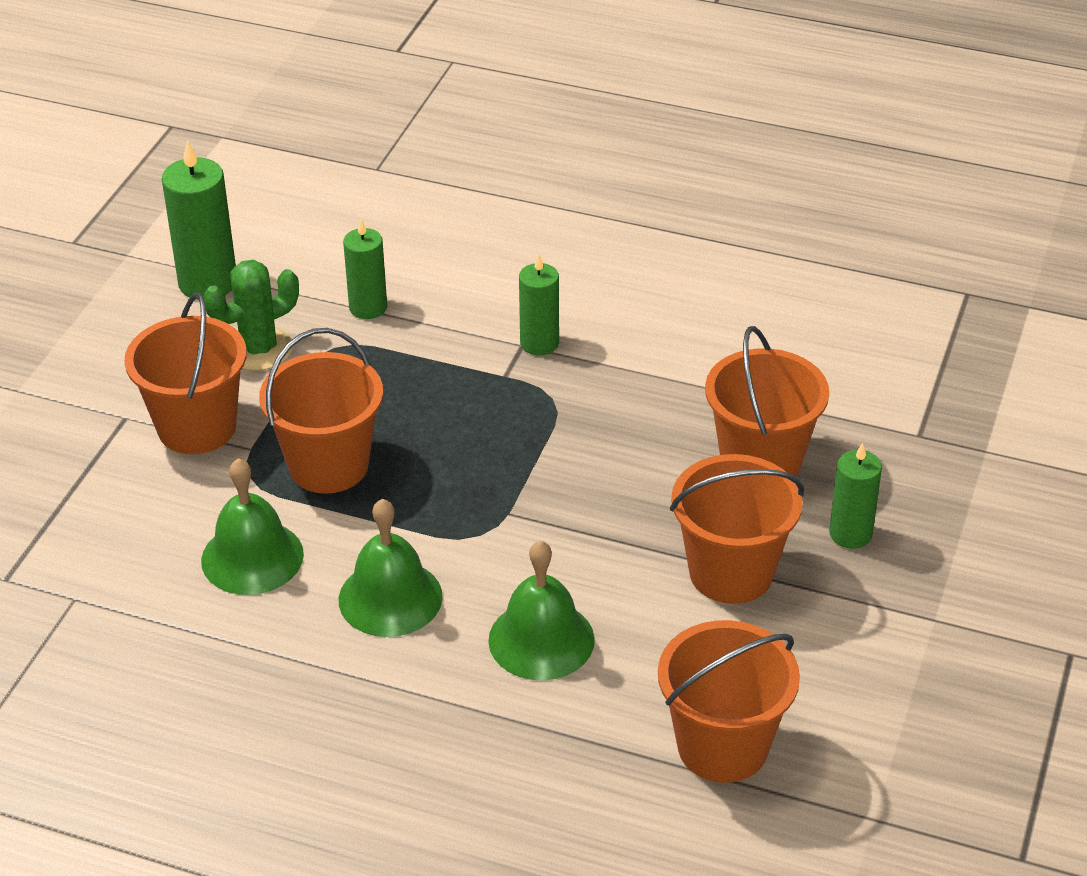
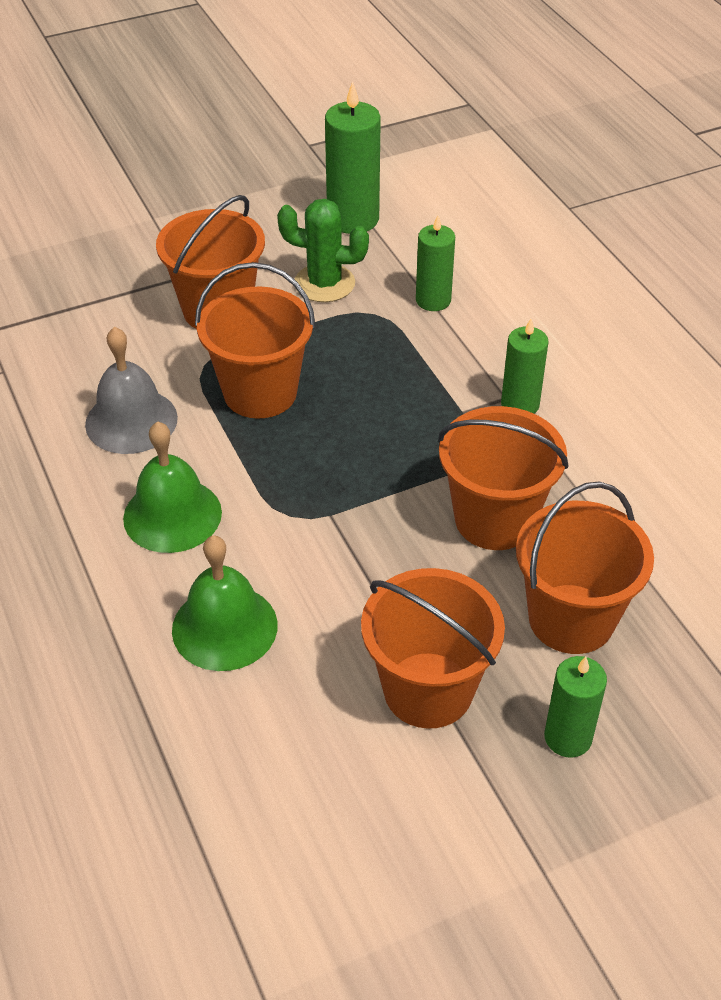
camera: 45 degrees right, 5 degrees up
(252, 557) = (131, 421): green bell -> grey bell
(722, 746) = (234, 825): orange bucket -> orange bucket (494, 519)

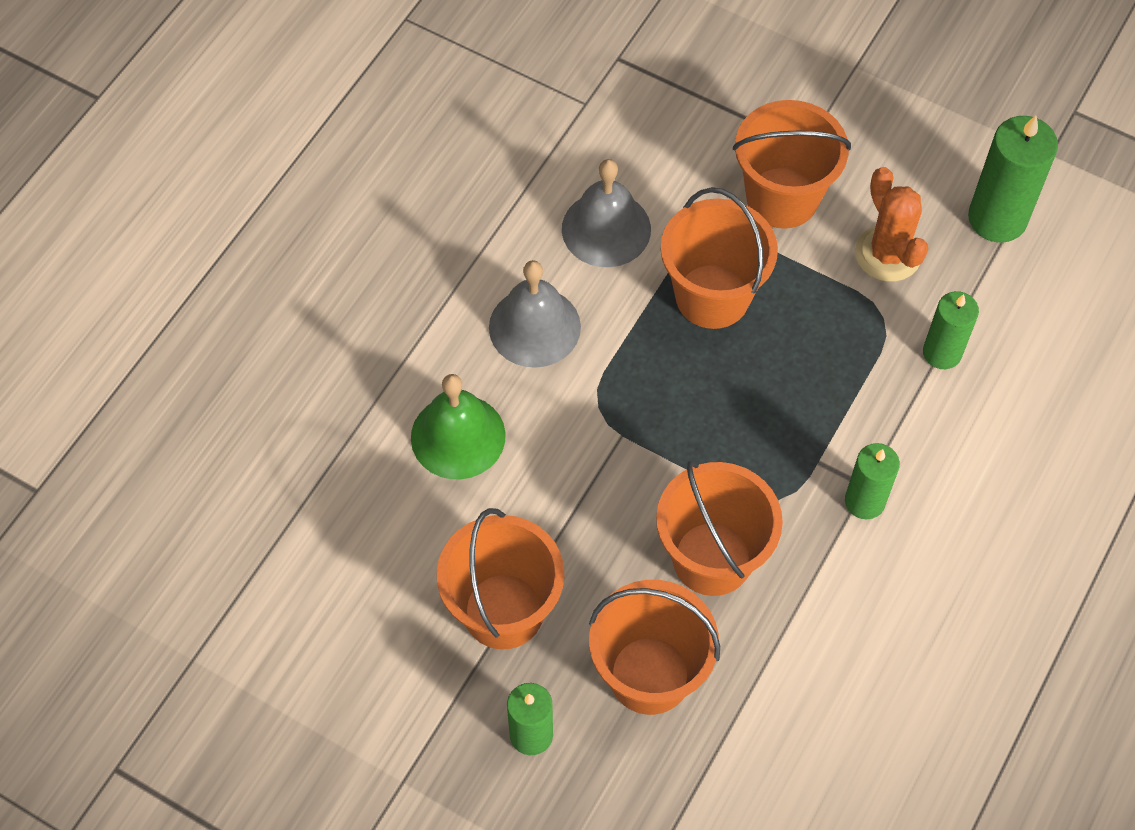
camera: 55 degrees right, 15 degrees up
(172, 515) = (534, 327): green bell -> grey bell
(324, 283) = (888, 254): green cactus -> orange cactus

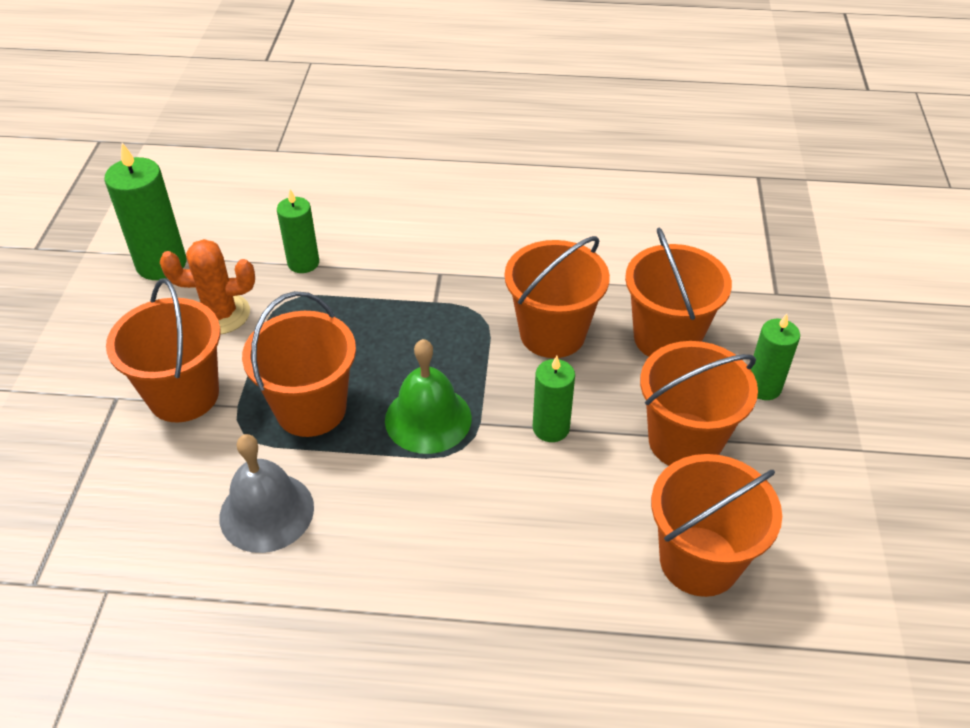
camera: 115 degrees left, 15 degrees down
(370, 546) = (699, 561): none -> orange bucket
(458, 436) = (551, 539): green bell -> green bell (428, 419)
(534, 327) = (404, 526): grey bell -> none
(864, 501) = (453, 269): green candle -> green candle (551, 428)
(888, 254) = (220, 314): orange cactus -> orange cactus turned 45 degrees clockwise

